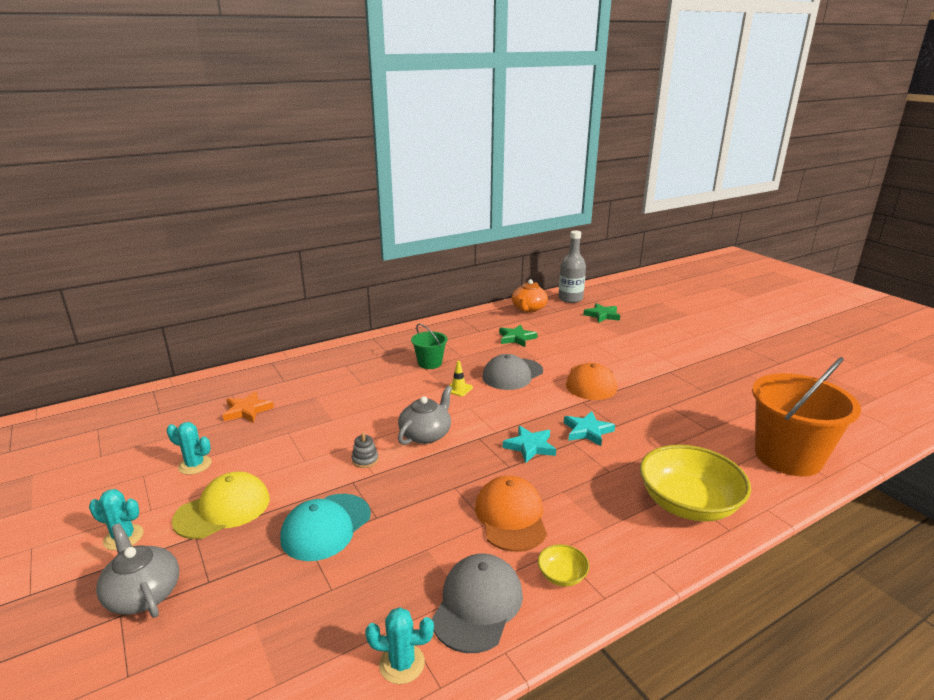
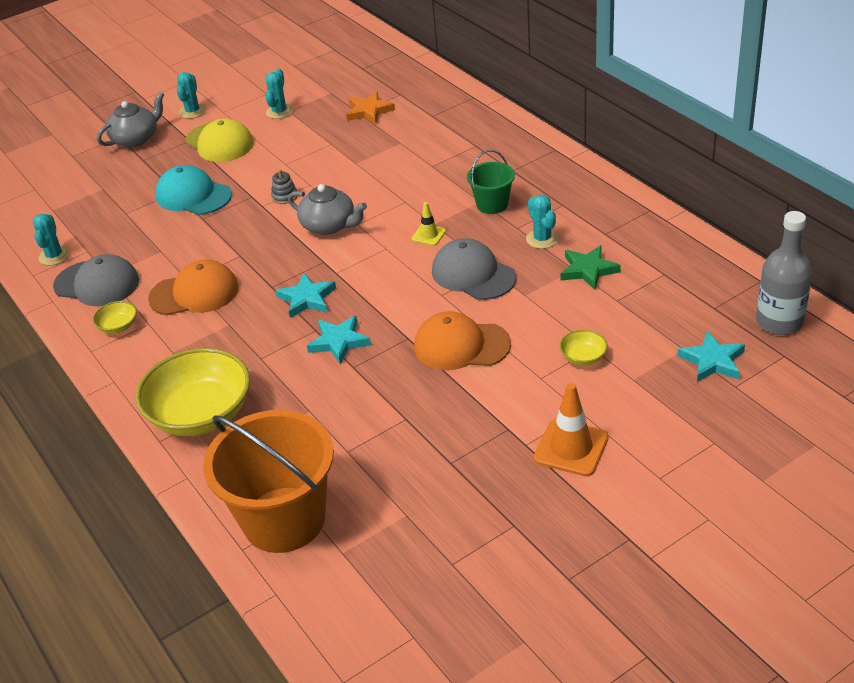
camera: 90 degrees right, 15 degrees up
(478, 349) = (542, 239): none -> turquoise cactus
(528, 308) = (710, 275): orange teapot -> none
(601, 346) = (583, 357): none -> yellow bowl
(602, 315) = (712, 361): green star -> turquoise star
(680, 355) = (571, 448): none -> orange traffic cone

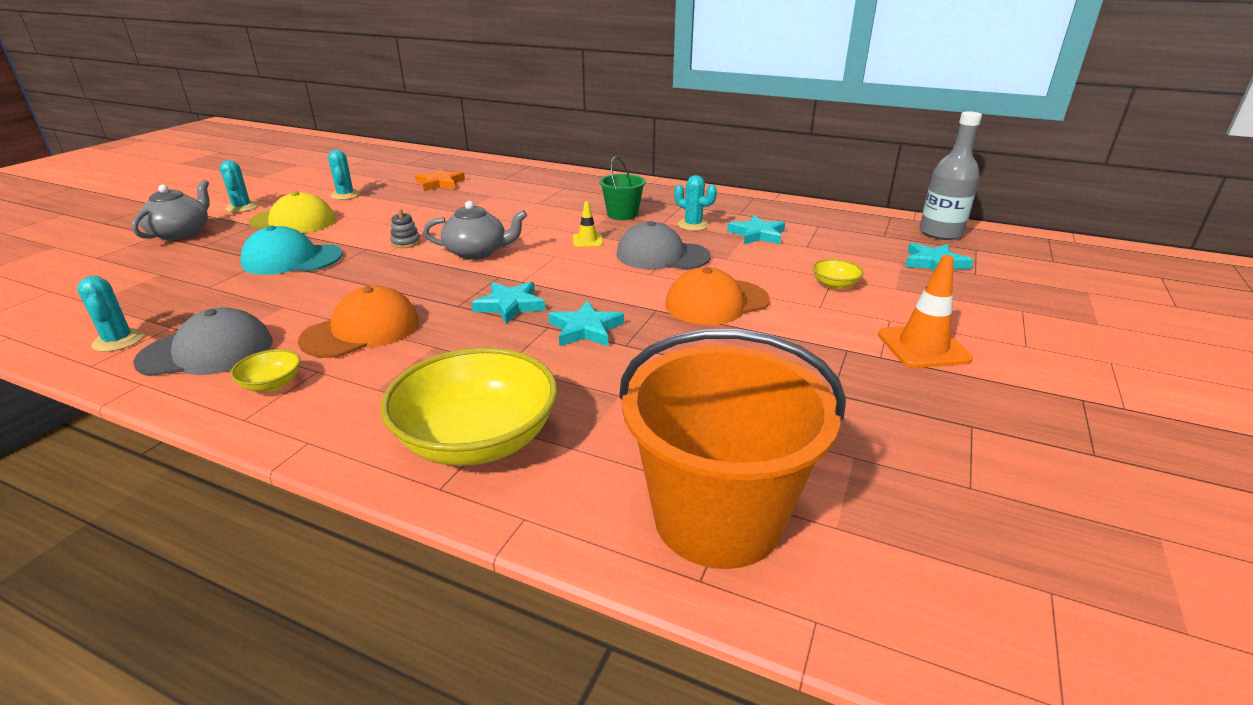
camera: 35 degrees left, 10 degrees down
(588, 270) = (757, 234): green star -> turquoise star

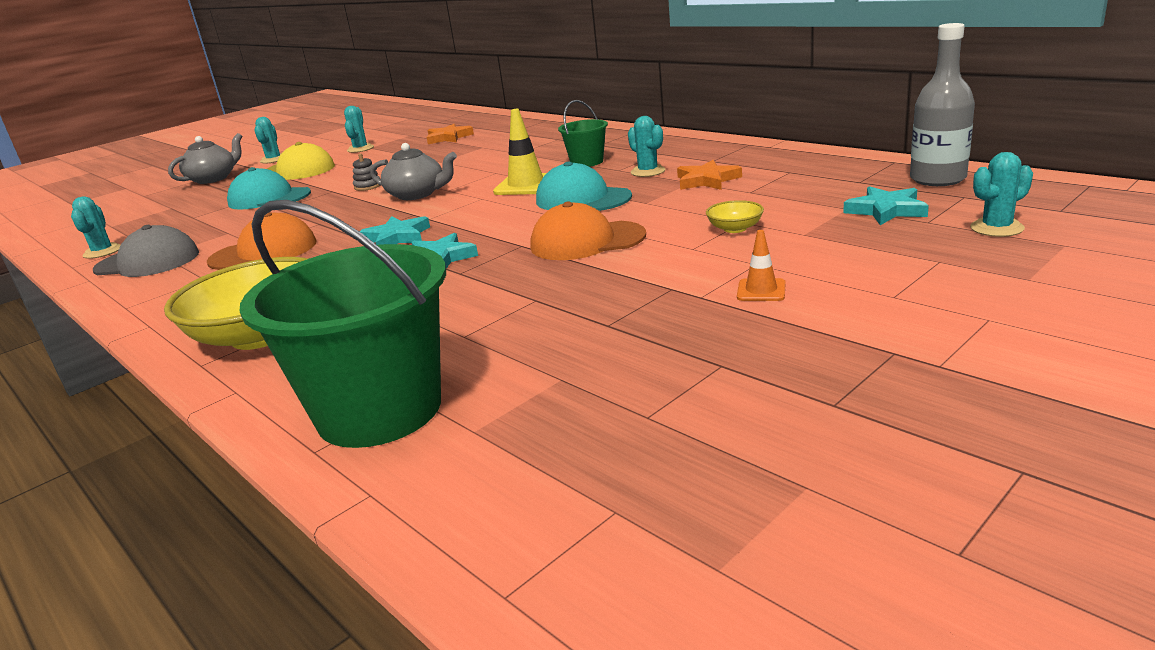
camera: 25 degrees right, 5 degrees down
(272, 384) = (166, 286): yellow bowl -> none
(587, 240) = (526, 185): yellow traffic cone -> yellow traffic cone, size x1.80
(662, 255) = (582, 199): grey cap -> turquoise cap
(717, 518) = (379, 410): orange bucket -> green bucket
(757, 234) = (707, 180): turquoise star -> orange star
(923, 347) = (761, 290): orange traffic cone -> orange traffic cone, size x0.56
(1029, 278) = (997, 228): none -> turquoise cactus

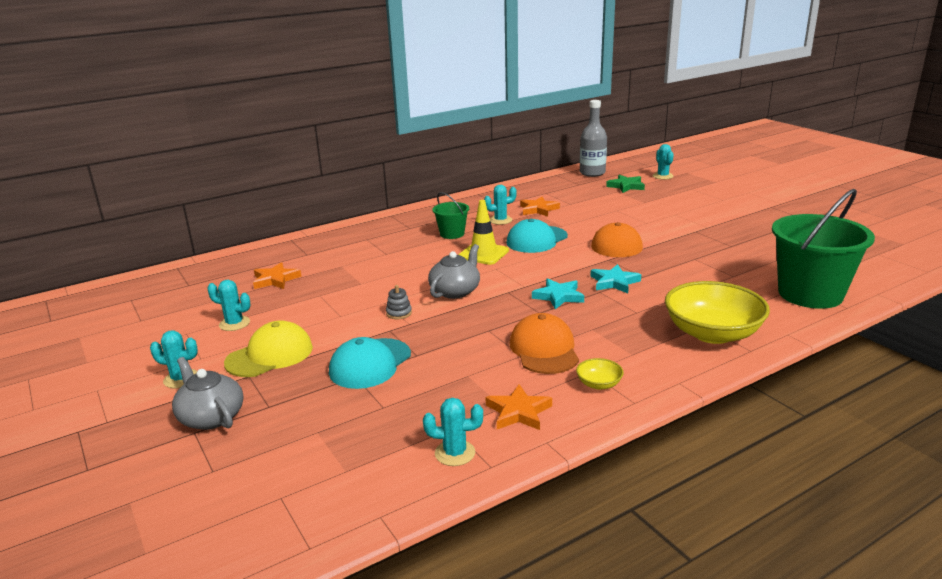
camera: 80 degrees left, 0 degrees up
(147, 262) = (518, 412): grey cap -> orange star
(735, 229) = (625, 212): yellow bowl -> yellow bowl (599, 384)
(761, 290) = (707, 217): orange traffic cone -> none
(886, 210) = (626, 186): turquoise star -> green star

